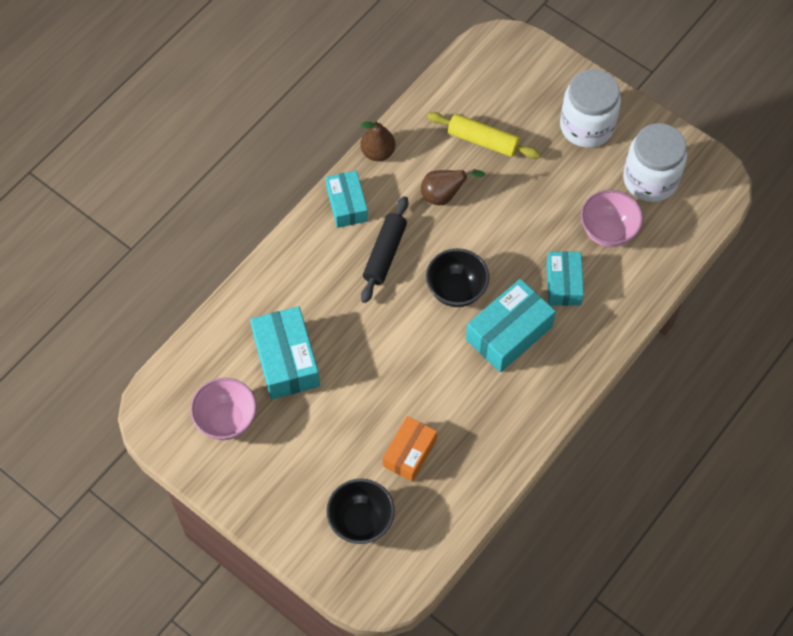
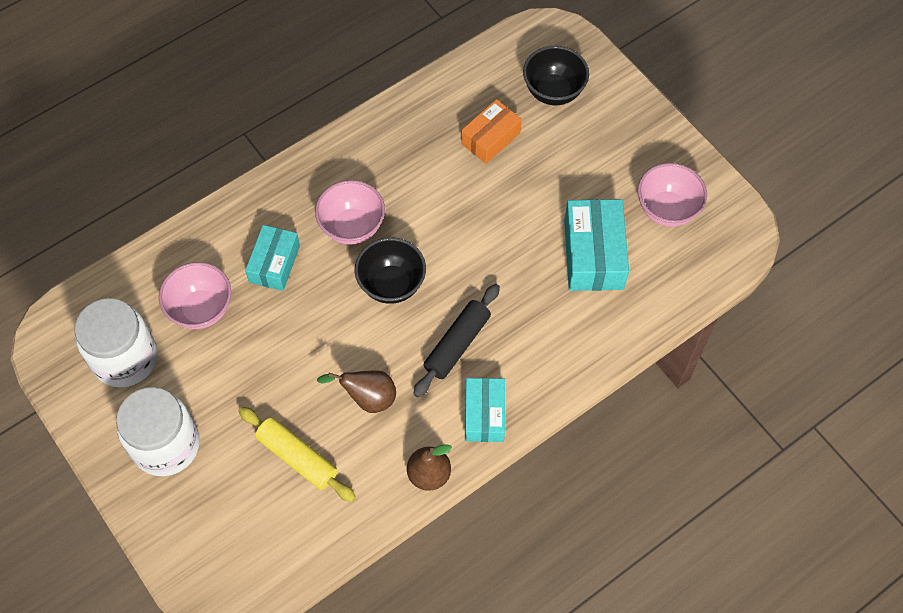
camera: 165 degrees left, 0 degrees up
(509, 333) = (352, 227): turquoise box -> pink bowl

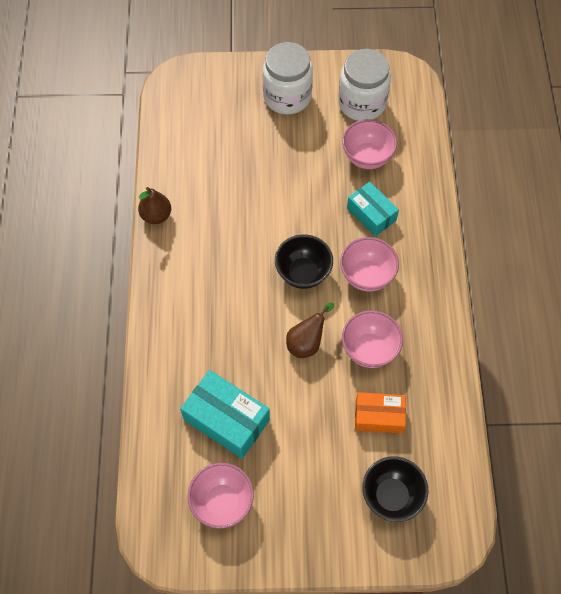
camera: 125 degrees right, 0 degrees up
(297, 457) = (225, 155): yellow rolling pin -> none
(368, 398) = (232, 212): brown pear -> brown pear (306, 343)
(431, 181) = (369, 349): none -> pink bowl
(457, 344) = (228, 285): black rolling pin -> none
(484, 415) = (167, 270): turquoise box -> none
(490, 138) = (379, 416): orange box -> orange box turned 75 degrees counterclockwise

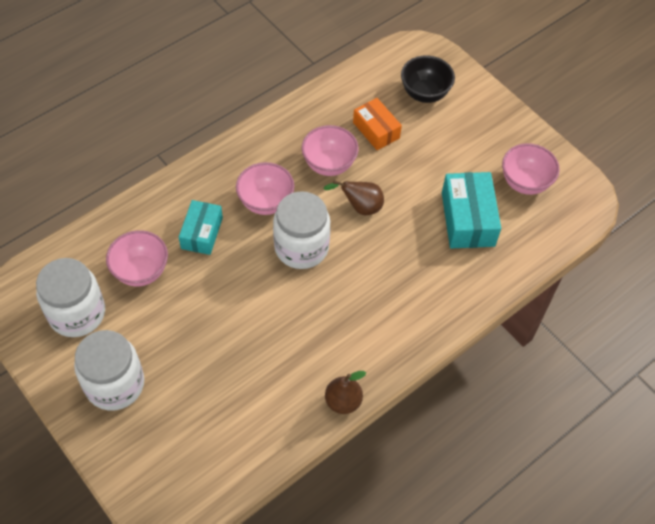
camera: 130 degrees left, 5 degrees down
(303, 273) = (301, 247): black bowl -> white jar

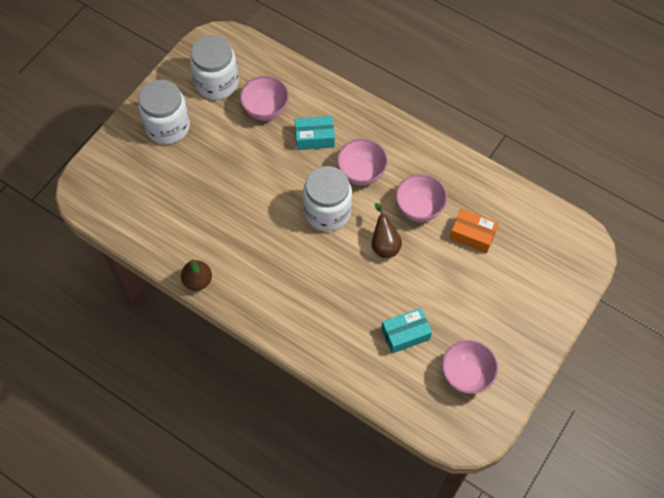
camera: 75 degrees right, 5 degrees up
(376, 130) = (472, 235): orange box -> orange box turned 75 degrees clockwise
(424, 93) = (534, 264): black bowl -> none
(467, 219) = (405, 334): turquoise box -> turquoise box, size x0.66

